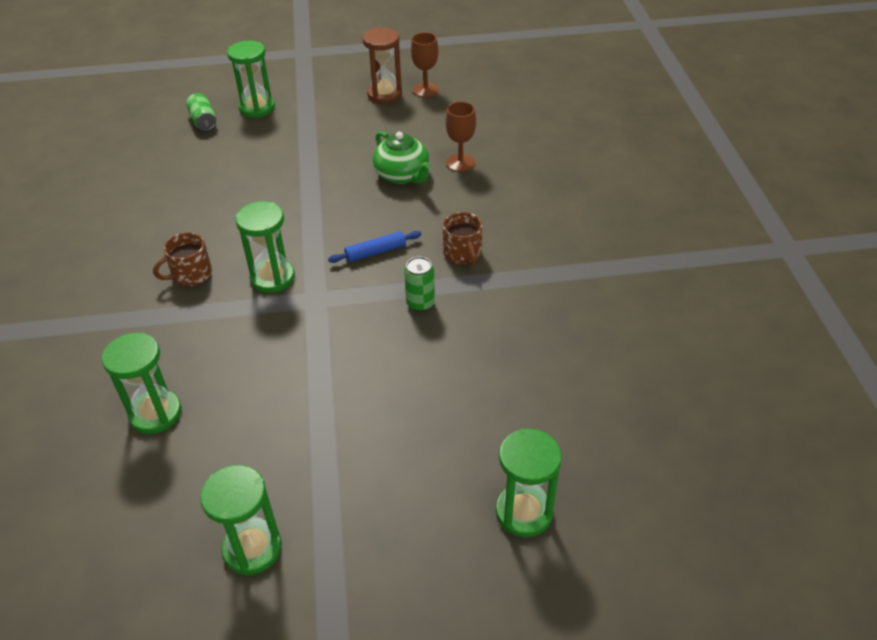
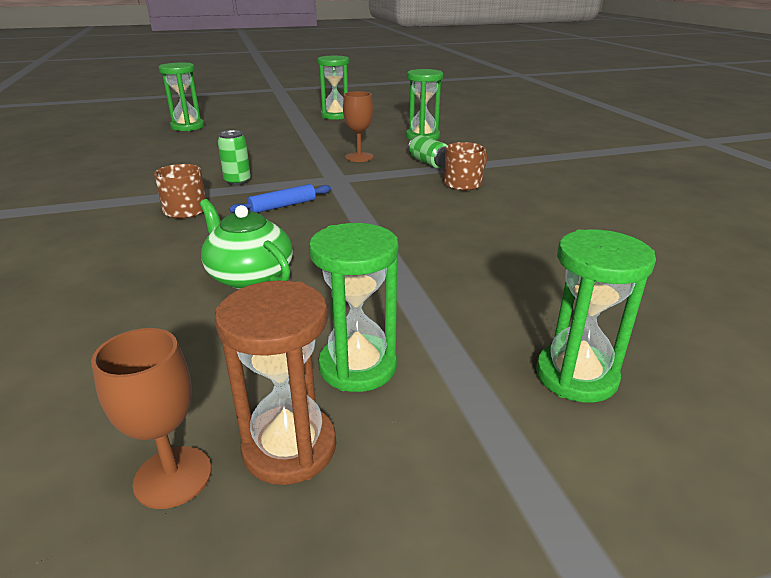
camera: 170 degrees right, 15 degrees down
(203, 121) = (650, 337): green can -> green can (429, 163)
(272, 278) = (383, 186): green hourglass -> green hourglass (358, 366)
(460, 163) = (149, 299): brown goblet -> brown goblet (359, 157)

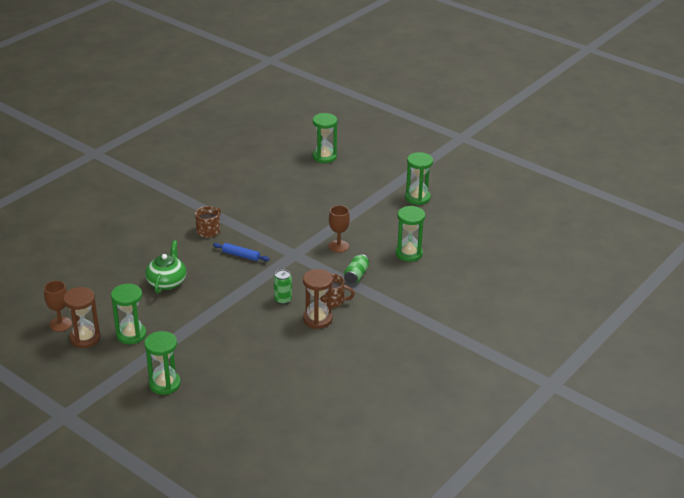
camera: 55 degrees right, 5 degrees up
(237, 181) = (257, 225): green can -> green can (283, 299)
(495, 200) = (317, 319): none -> brown hourglass

